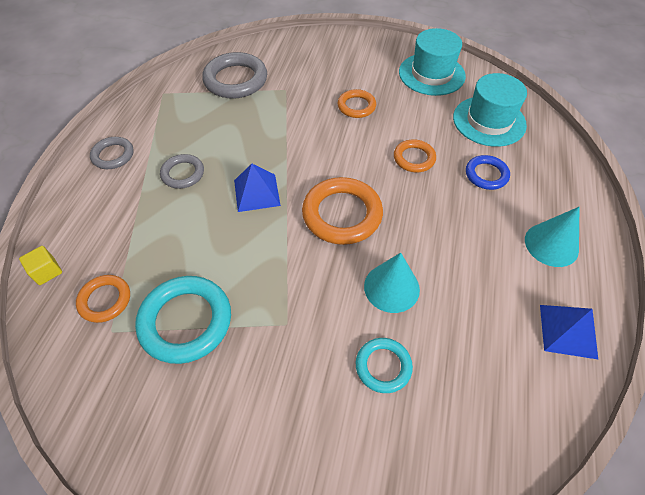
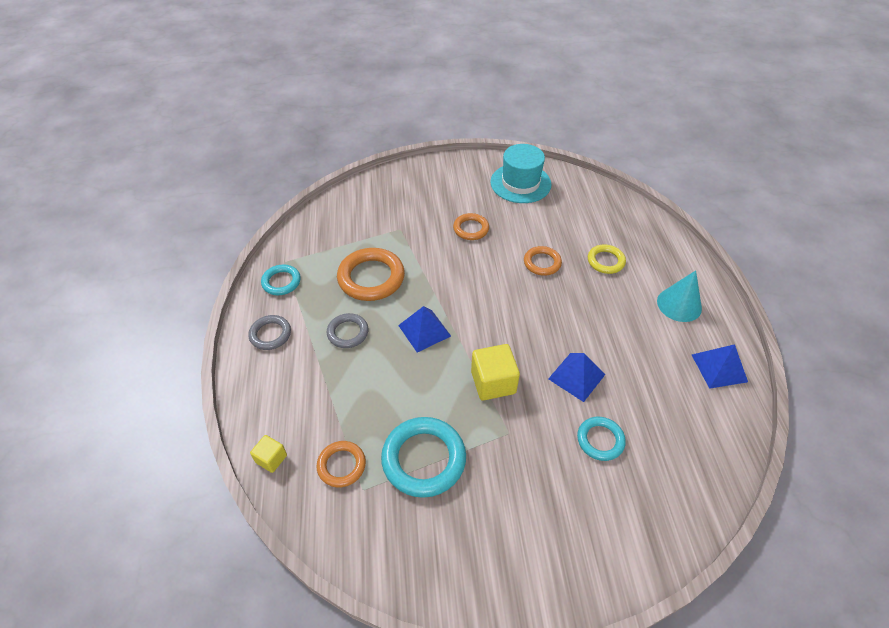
camera: 20 degrees left, 5 degrees down
(150, 110) = (281, 282): none -> turquoise ring
(235, 80) = (348, 231): grey ring -> none
(298, 265) = (493, 382): none -> yellow cube
(342, 214) = (507, 328): orange ring -> orange ring (371, 278)
(391, 287) = (576, 376): turquoise cone -> blue pyramid
(486, 175) = (605, 261): blue ring -> yellow ring
(489, 121) = (587, 214): turquoise hat -> none

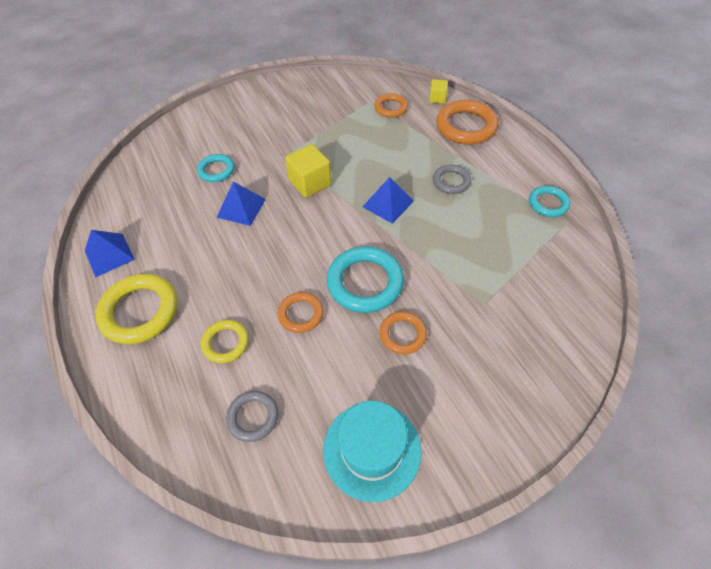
camera: 160 degrees right, 5 degrees up
(270, 334) = (511, 161): grey ring -> grey ring (253, 417)
(371, 278) = (470, 235): orange ring -> orange ring (466, 126)
(424, 459) = (339, 125): turquoise ring -> turquoise ring (365, 282)
(679, 304) = (140, 311): turquoise cone -> yellow ring

